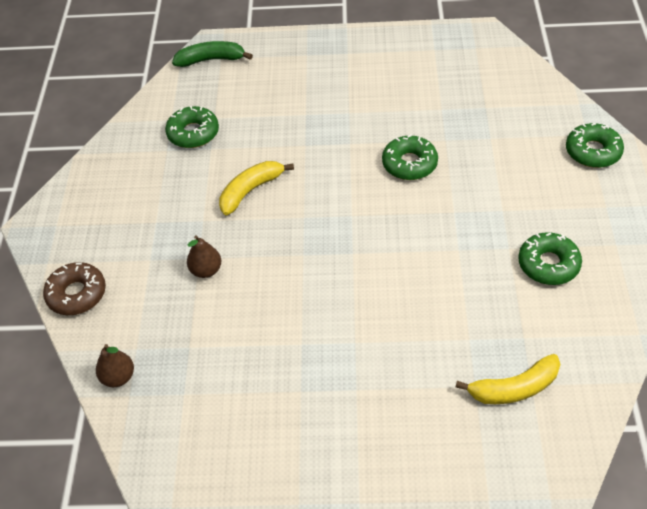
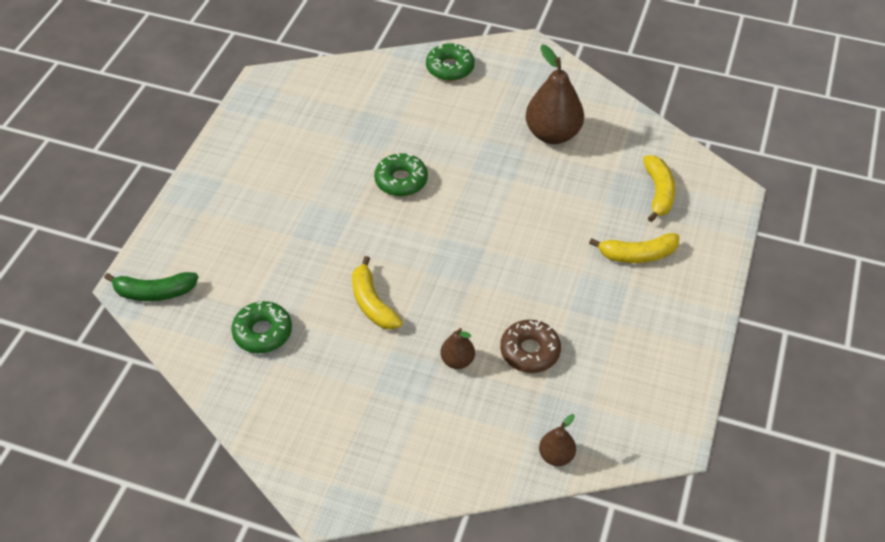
camera: 75 degrees left, 0 degrees up
(77, 294) = (439, 477): brown donut -> brown donut (530, 351)
(211, 60) = (154, 292): green banana -> green banana turned 105 degrees counterclockwise
(406, 389) = (637, 254): none -> yellow banana
(548, 264) = (552, 134): green donut -> brown pear

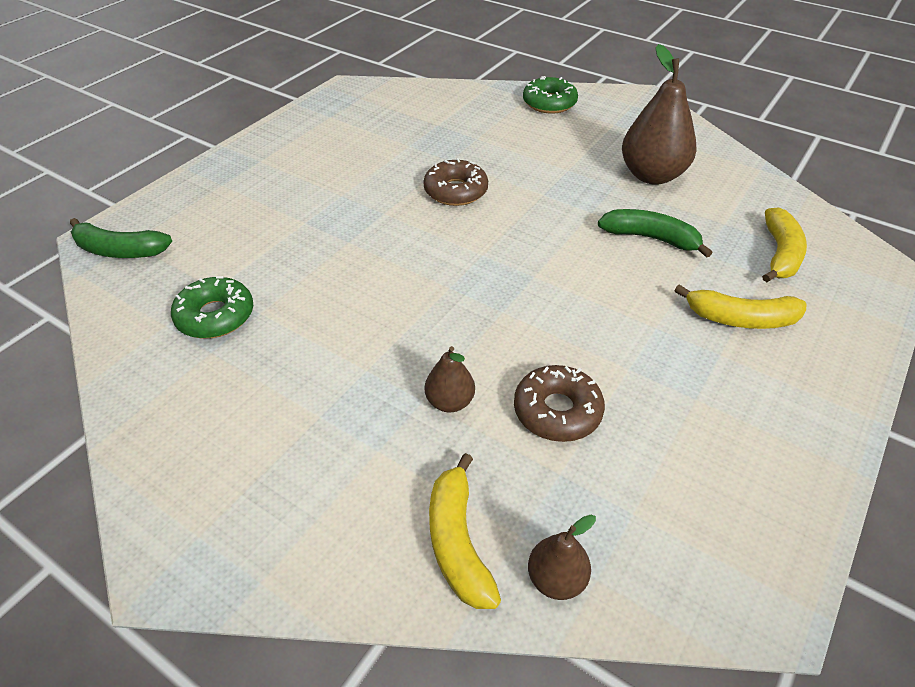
camera: 15 degrees right, 5 degrees down
(372, 303) = (366, 309): yellow banana -> yellow banana (458, 542)
(401, 180) = (455, 191): green donut -> brown donut
(563, 197) = (650, 238): none -> green banana

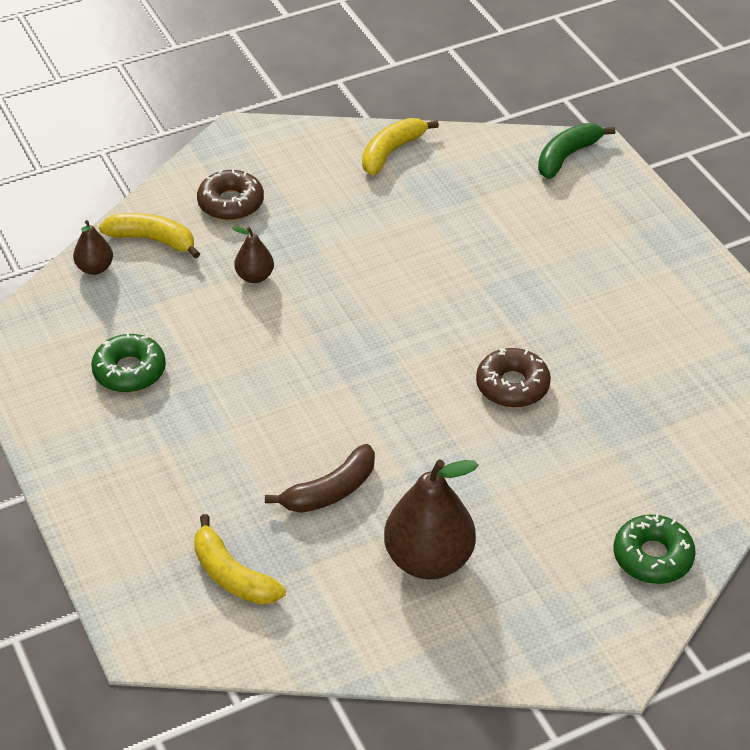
camera: 120 degrees right, 0 degrees up
(215, 316) = (440, 190): green donut -> green donut (129, 371)
(557, 411) = (200, 325): brown donut -> brown donut (231, 203)
(650, 238) = (330, 491): green banana -> brown banana
(741, 319) = (187, 484): yellow banana -> yellow banana (391, 152)

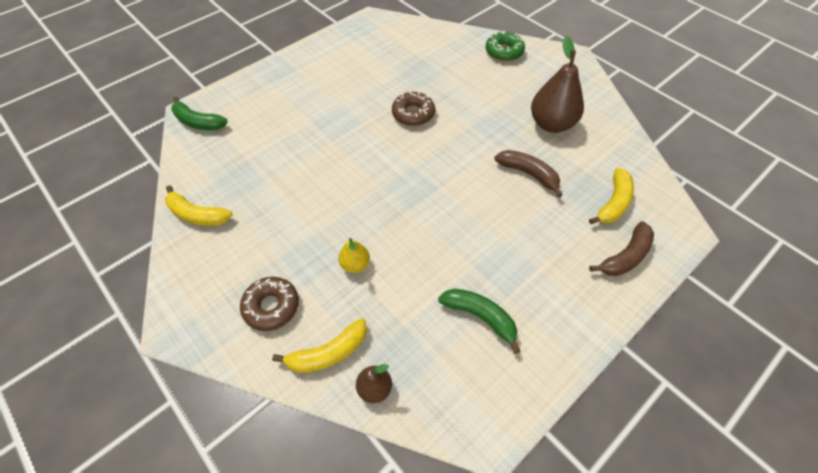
camera: 105 degrees left, 10 degrees up
(129, 371) = (480, 317): green donut -> green banana
(138, 549) = (625, 256): none -> brown banana
(152, 240) = (328, 353): yellow banana -> yellow banana turned 120 degrees counterclockwise
(255, 276) = (355, 264): brown pear -> yellow pear

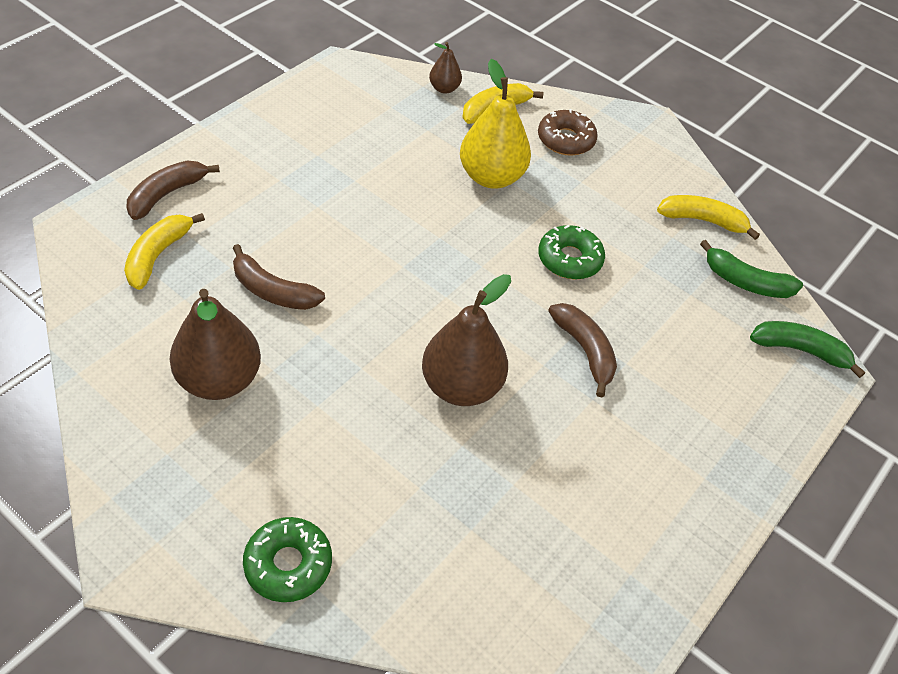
camera: 165 degrees right, 5 degrees down
(318, 187) = (569, 259): none -> green donut
(333, 128) = (585, 350): none -> brown banana
(355, 264) = (491, 177): yellow pear -> yellow pear, size x1.98
(413, 114) = (461, 386): brown donut -> brown pear
(480, 317) = (347, 137): green banana -> green banana (746, 282)

